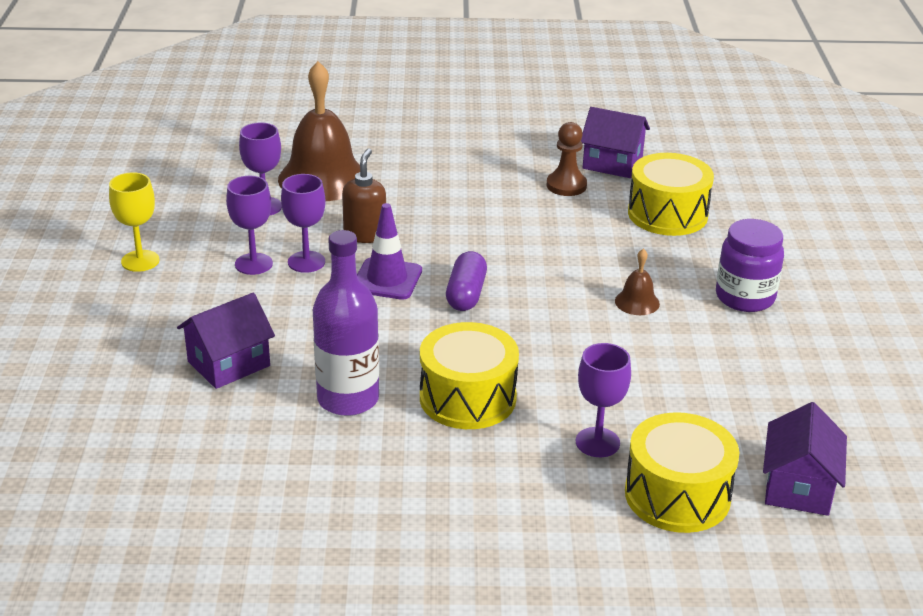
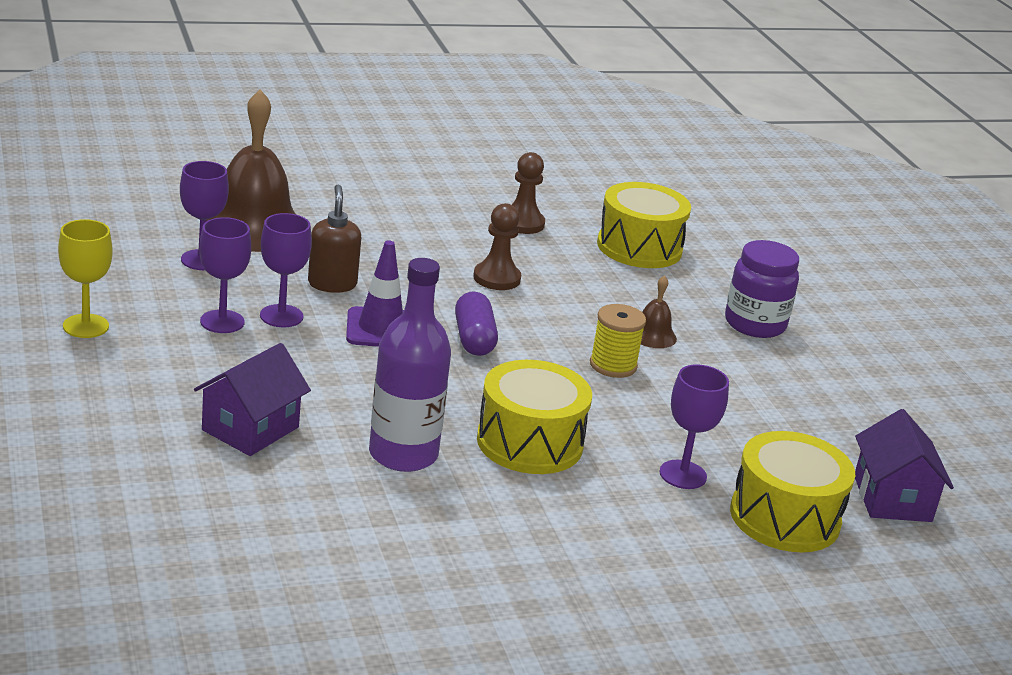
camera: 20 degrees left, 5 degrees down
(516, 237) = (496, 278): none -> brown pawn
(584, 329) = (613, 365): none -> yellow spool
(612, 163) = (558, 199): purple house -> none

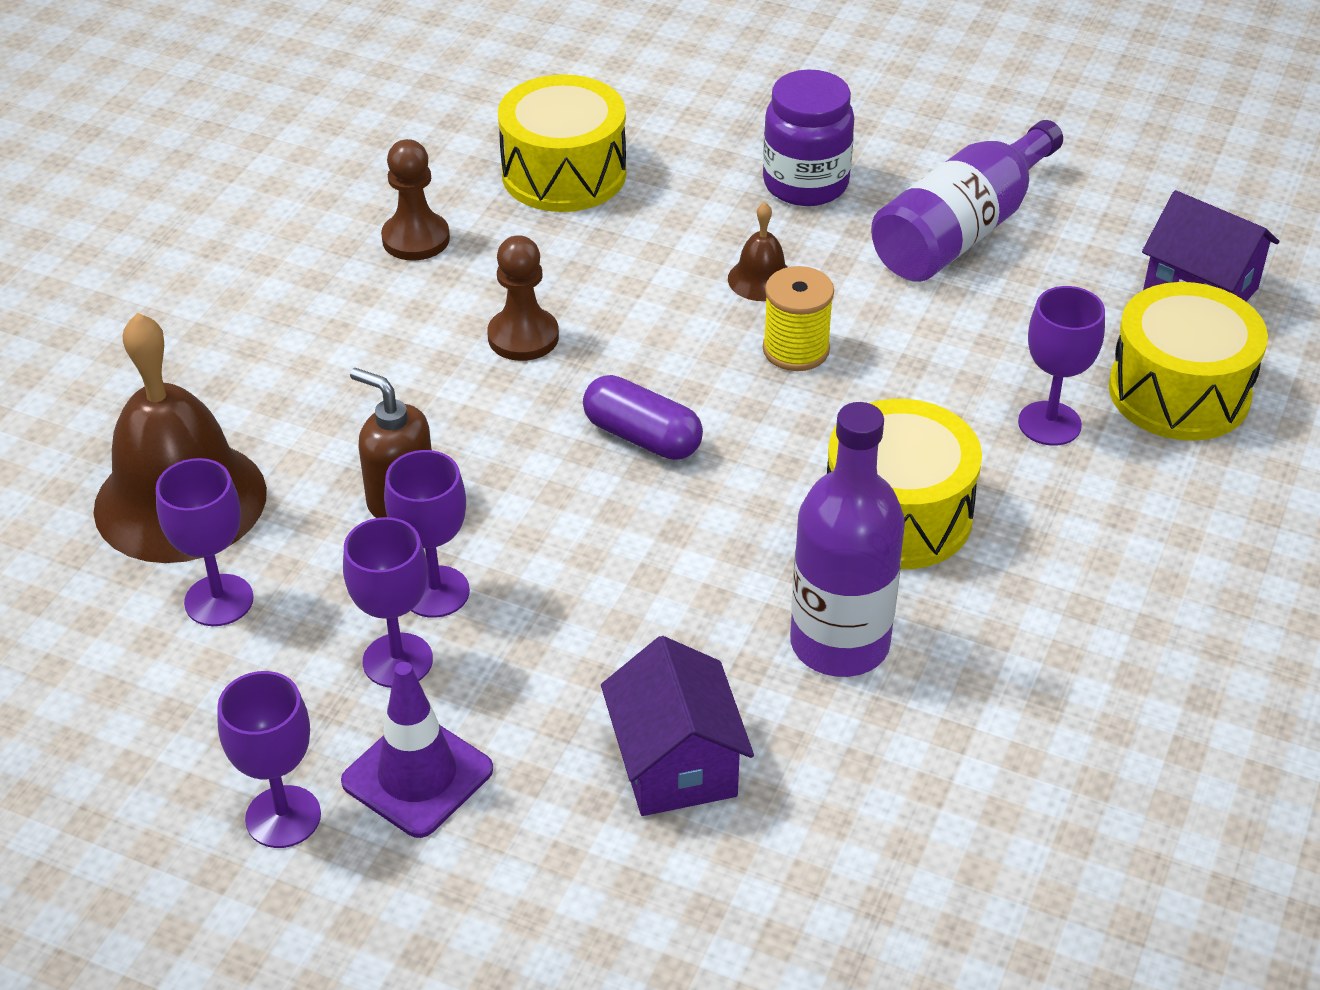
camera: 45 degrees left, 15 degrees up
(86, 326) = (283, 817): yellow goblet -> purple goblet
(381, 329) = (548, 510): purple traffic cone -> purple traffic cone (417, 776)
(802, 390) = (961, 231): none -> purple bottle

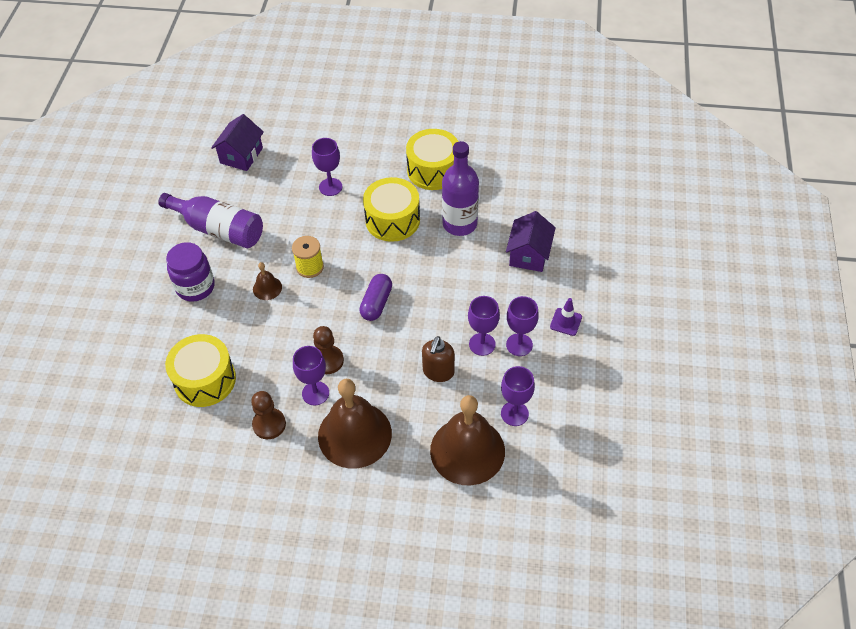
camera: 105 degrees left, 10 degrees up
(283, 817) = (600, 354): purple goblet -> purple goblet (315, 393)
(323, 345) = (354, 434): none -> brown bell
(417, 776) = (566, 322): purple traffic cone -> purple traffic cone, size x0.66
(675, 764) = (529, 254): purple house -> purple house turned 45 degrees counterclockwise
(1179, 392) = (302, 155): yellow drum -> yellow drum (433, 170)

